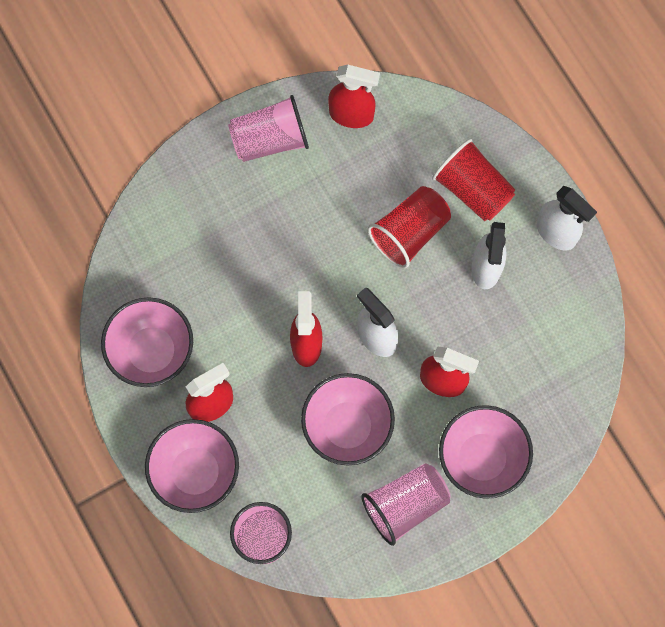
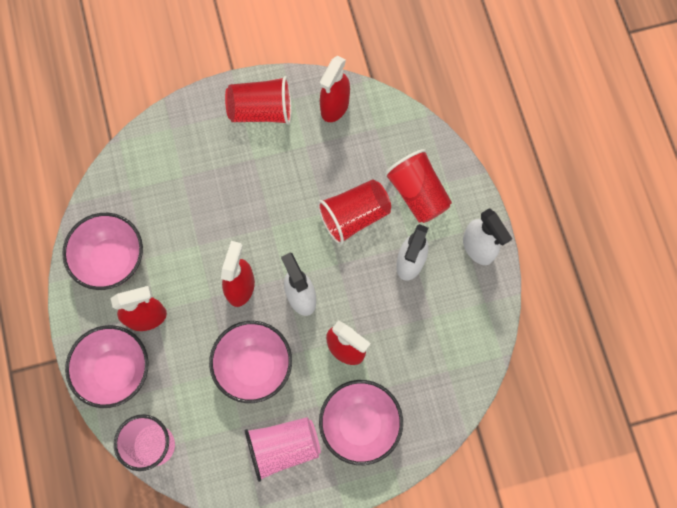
camera: 15 degrees right, 0 degrees up
(270, 140) = (261, 110): pink cup -> red cup
(351, 115) = (334, 107): red spray bottle -> red spray bottle turned 90 degrees clockwise

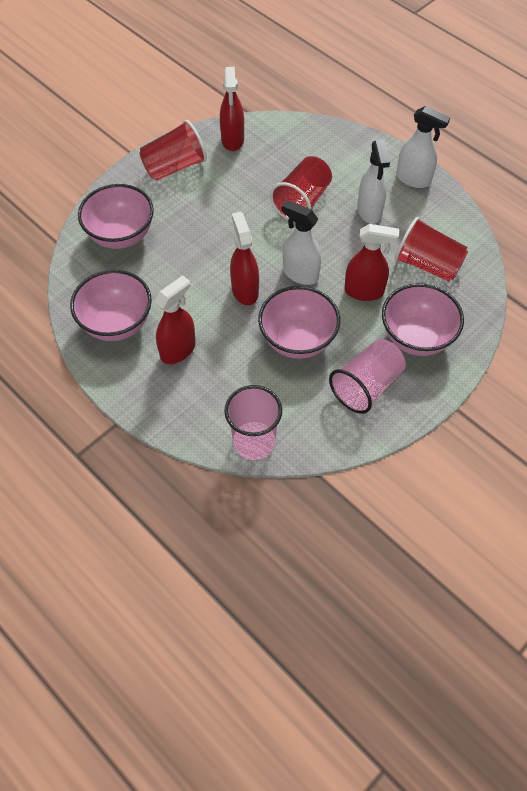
camera: 30 degrees left, 15 degrees down
(116, 371) = (178, 403): pink bowl -> pink bowl (121, 235)
(417, 193) = (340, 166): red cup -> red cup (427, 265)

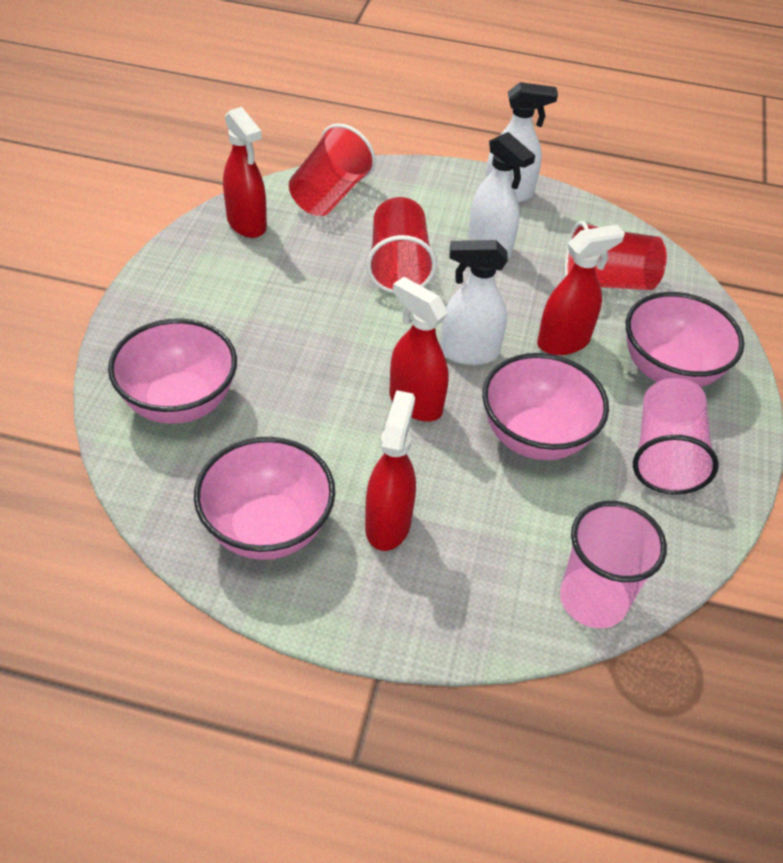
camera: 35 degrees left, 10 degrees down
(174, 167) = (190, 283): red cup -> red cup (330, 195)

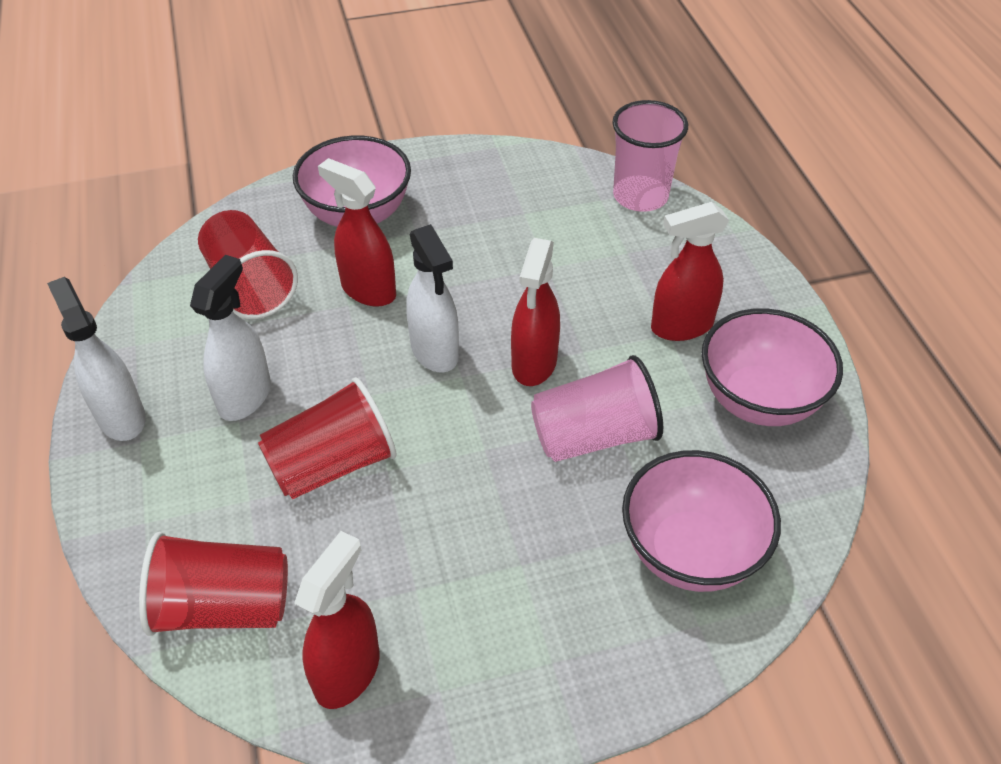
camera: 115 degrees left, 0 degrees up
(535, 437) = (508, 271): pink bowl -> none
(665, 455) = (465, 194): pink cup -> pink cup (594, 436)

